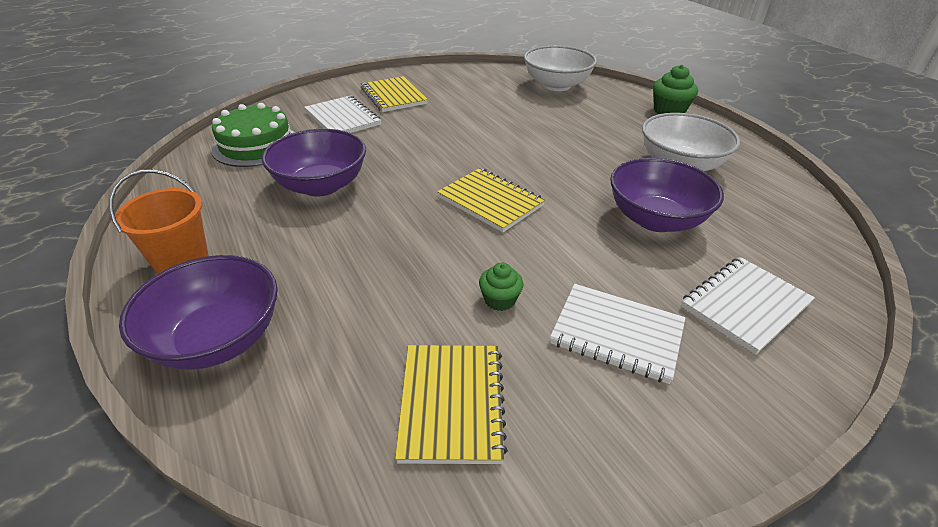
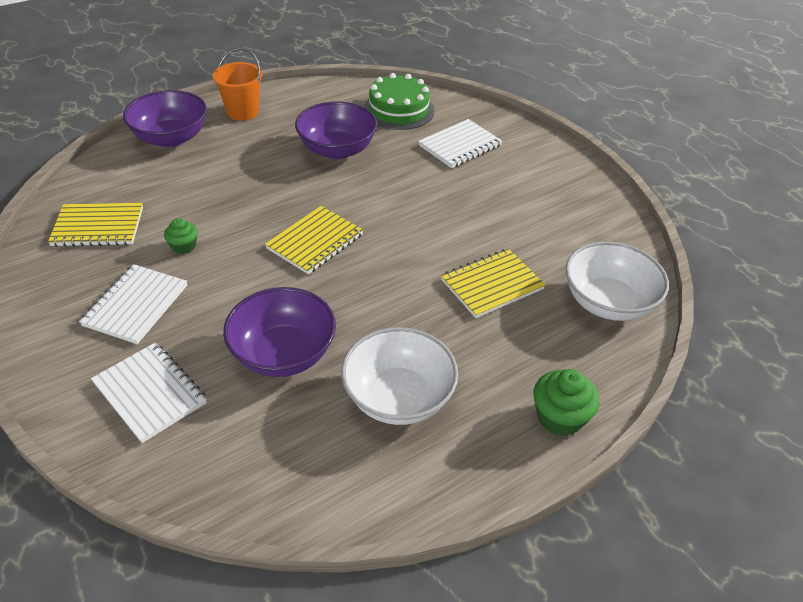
camera: 85 degrees right, 5 degrees up
(393, 96) = (522, 171): yellow notebook -> yellow notebook (492, 285)

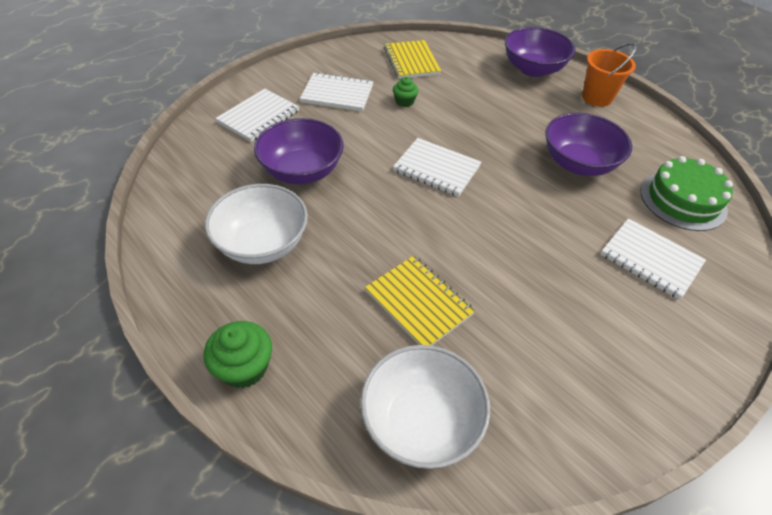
camera: 80 degrees right, 5 degrees up
(315, 241) = (436, 169): yellow notebook -> white notebook

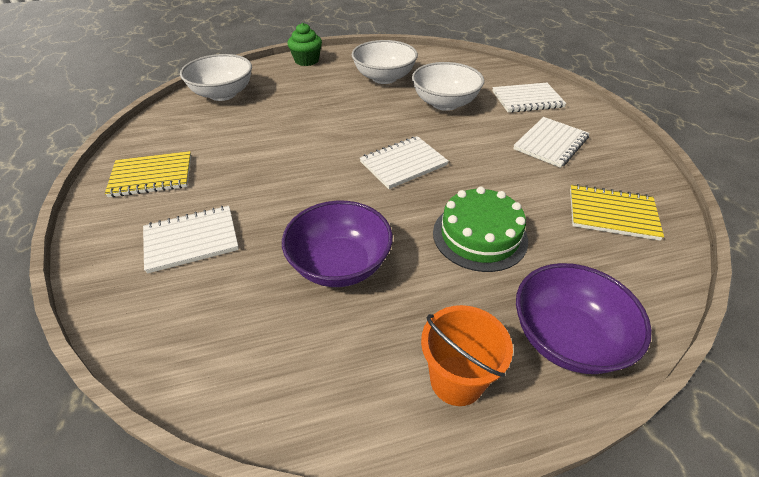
camera: 120 degrees right, 5 degrees down
(258, 117) = (527, 99): white notebook -> white notebook turned 75 degrees counterclockwise
(302, 171) = (445, 103): purple bowl -> white bowl
(404, 102) = (521, 180): green cupcake -> none
(418, 303) = (286, 114): yellow notebook -> yellow notebook (152, 176)
(683, 200) = (214, 325): green cake -> green cake (479, 236)

